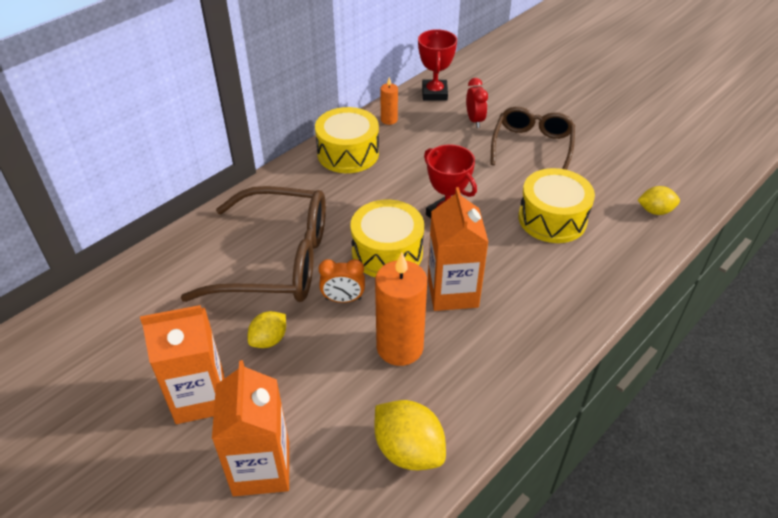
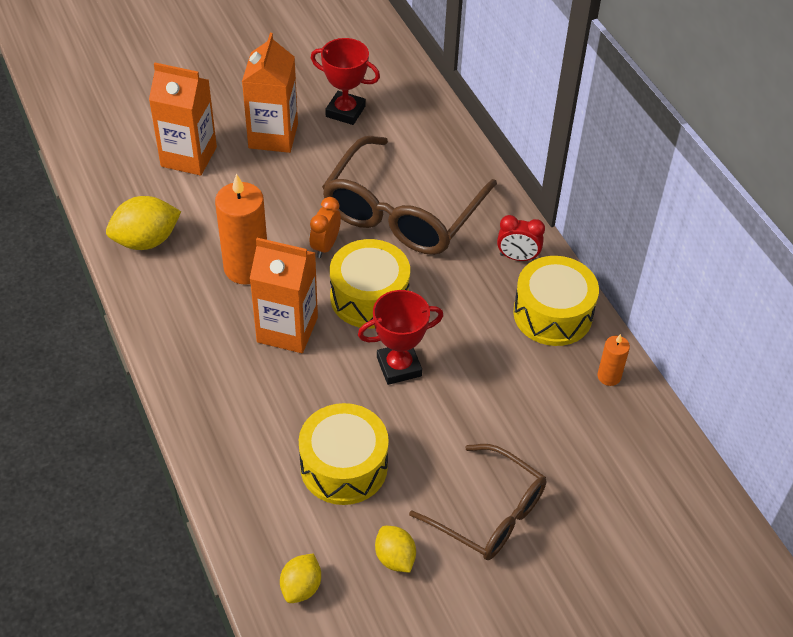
camera: 110 degrees right, 5 degrees up
(269, 340) = (307, 186): yellow lemon -> yellow lemon (395, 558)
(434, 93) = (656, 450): red trophy -> red trophy (345, 111)
(475, 120) = (573, 472): red clock -> red clock (517, 257)

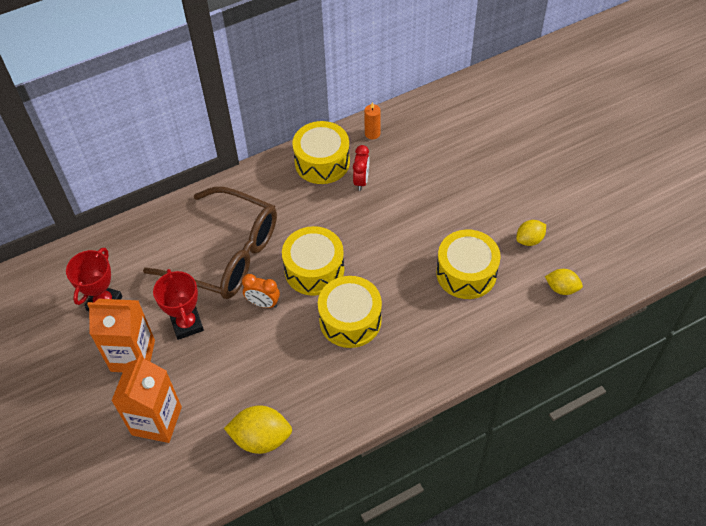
camera: 90 degrees left, 5 degrees up
(146, 241) = (261, 438): yellow lemon -> yellow lemon turned 60 degrees counterclockwise
(246, 268) = (289, 356): orange candle -> none
(287, 330) = (350, 320): orange carton -> yellow drum
(399, 366) = (377, 247): red trophy -> red trophy (187, 324)
(489, 513) = (487, 193): brown glasses -> none
(517, 257) = (270, 182): red clock -> red clock (361, 181)

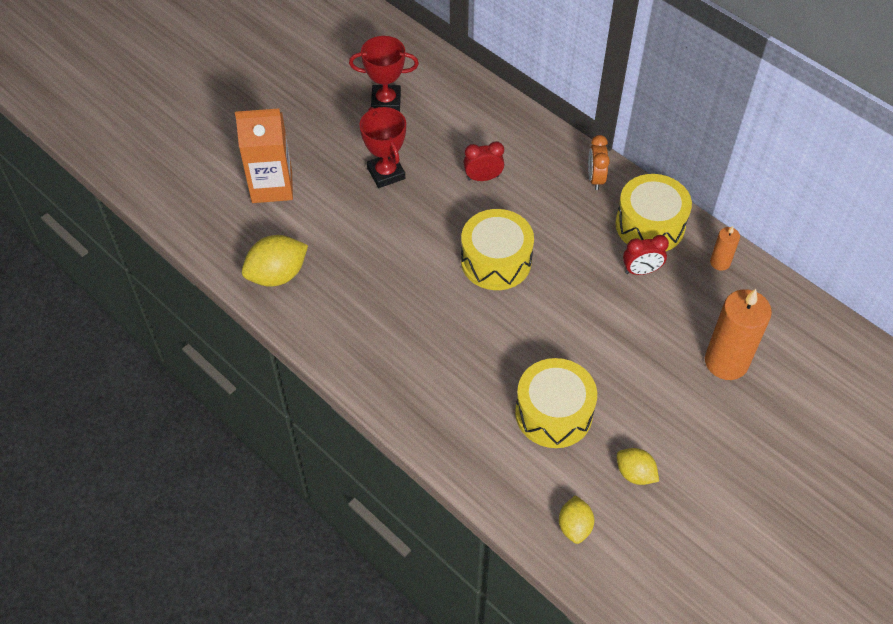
camera: 70 degrees right, 0 degrees up
(133, 355) = (336, 144): orange carton -> none
(187, 324) = (386, 173): red trophy -> red trophy turned 75 degrees counterclockwise
(226, 254) = (483, 178): brown glasses -> red clock
(261, 438) = (277, 275): yellow lemon -> yellow lemon turned 75 degrees clockwise
(263, 303) = (435, 228): orange clock -> orange clock (595, 179)
(350, 320) = (443, 312): yellow drum -> none
(456, 159) = (726, 362): none -> orange candle

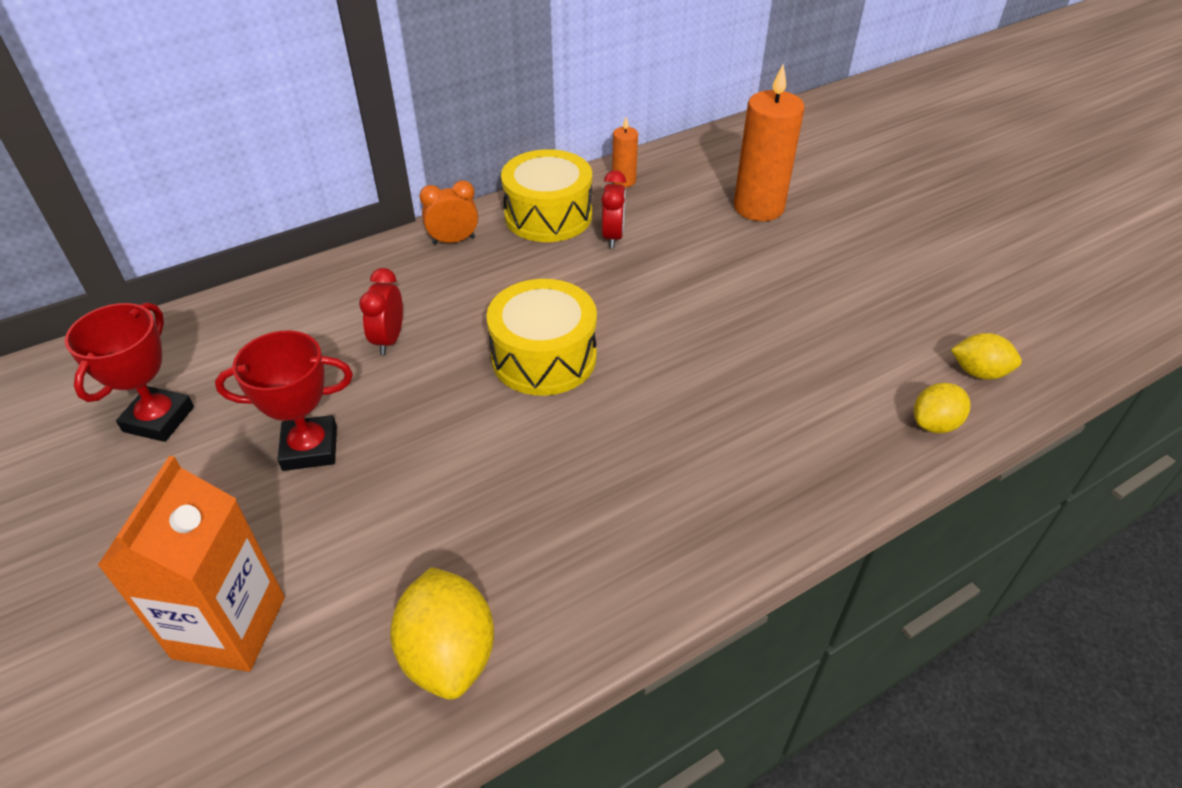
camera: 75 degrees left, 10 degrees down
(553, 413) = (808, 355): yellow drum -> none
(595, 179) = (453, 240): orange clock -> orange clock turned 150 degrees clockwise
(635, 473) = (902, 306): yellow lemon -> yellow lemon (934, 424)

